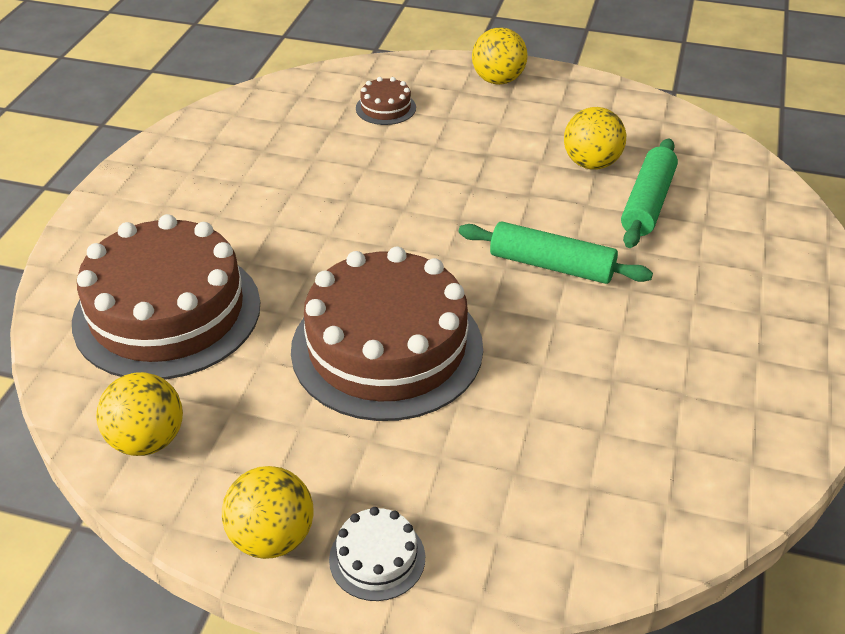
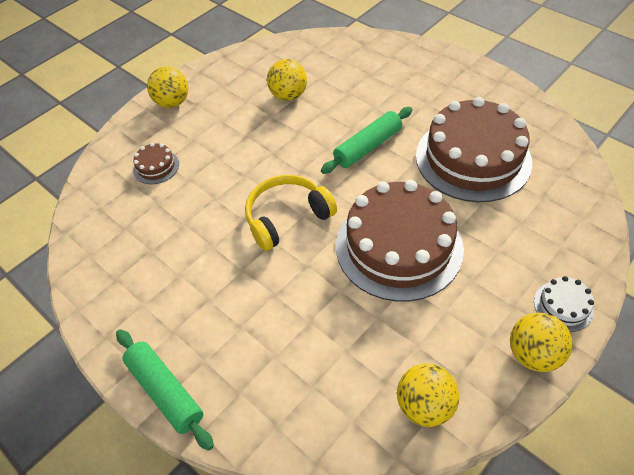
camera: 60 degrees left, 10 degrees up
(167, 312) = (300, 361): brown cake -> brown cake (473, 158)
(373, 233) = (287, 218): none -> yellow headphones
(647, 203) = (339, 88): green rolling pin -> green rolling pin (165, 391)

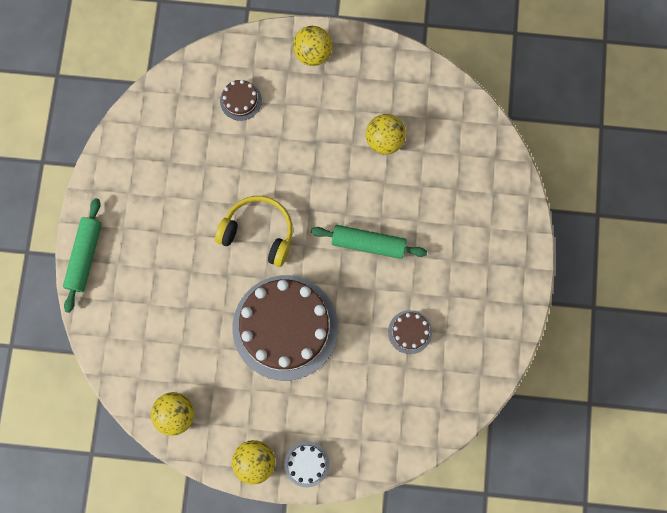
camera: 50 degrees right, 25 degrees up
(473, 158) = (410, 332): brown cake -> brown cake, size x0.41

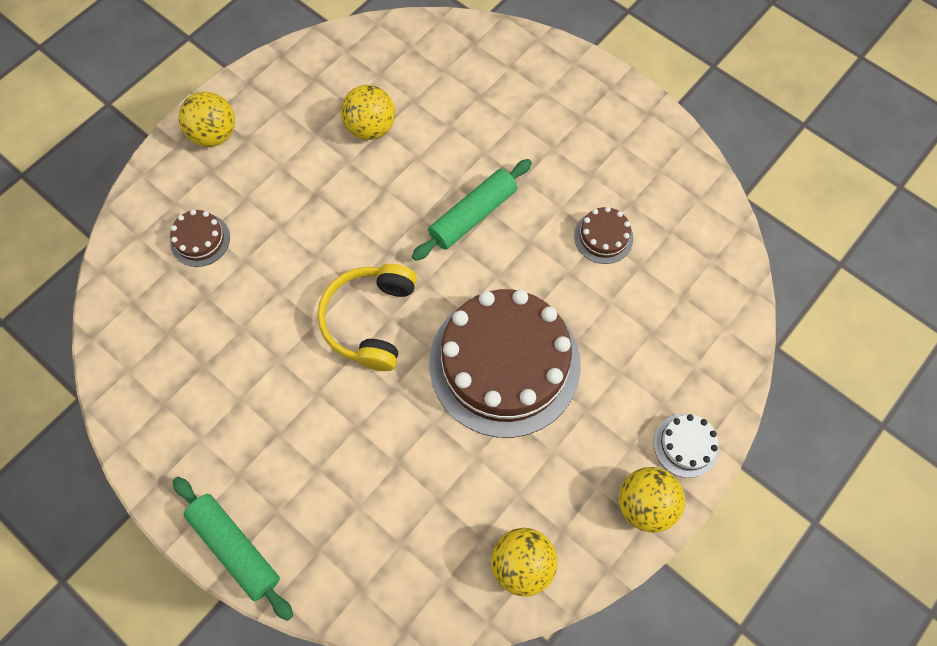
camera: 55 degrees left, 10 degrees down
(258, 233) = (370, 320): yellow headphones -> yellow headphones turned 45 degrees counterclockwise

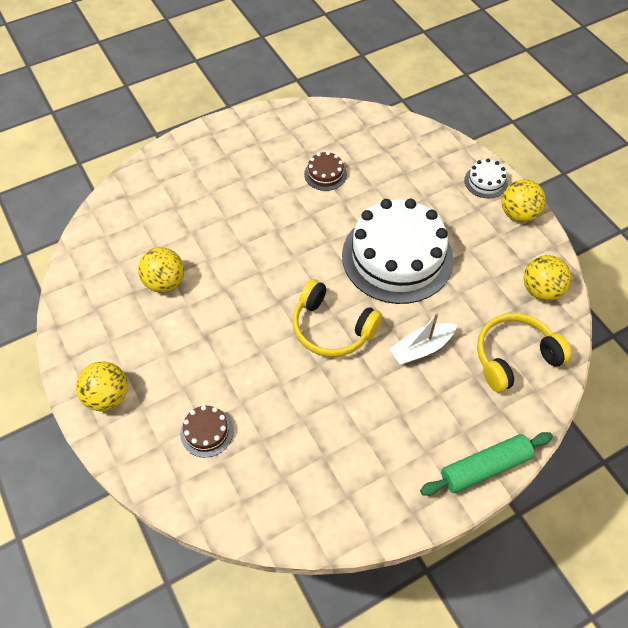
camera: 70 degrees left, 10 degrees down
(376, 431) = (421, 348): none -> white boat
(401, 551) = (514, 357): none -> yellow headphones
(473, 215) = (274, 240): green rolling pin -> none
(504, 363) = (397, 257): brown cake -> white cake

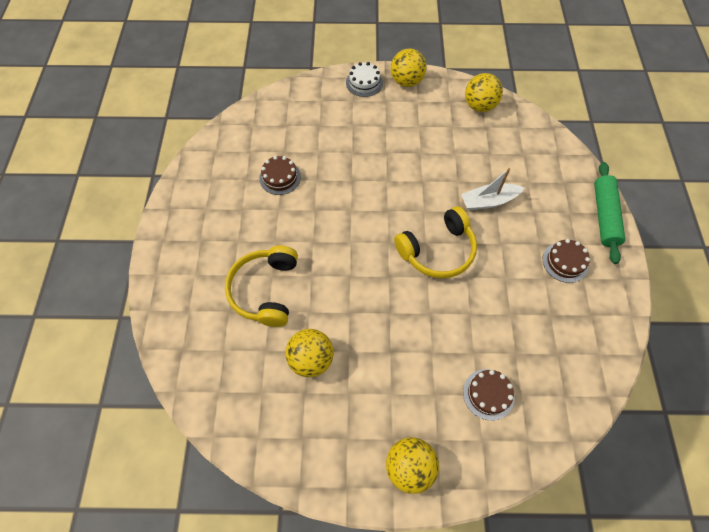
camera: 60 degrees left, 5 degrees up
(396, 448) = (565, 262): none -> brown cake
(397, 257) = (397, 173): white cake -> none
(421, 348) = (488, 201): white boat -> white boat turned 75 degrees clockwise
(514, 357) = (525, 151): yellow headphones -> yellow headphones (265, 290)

